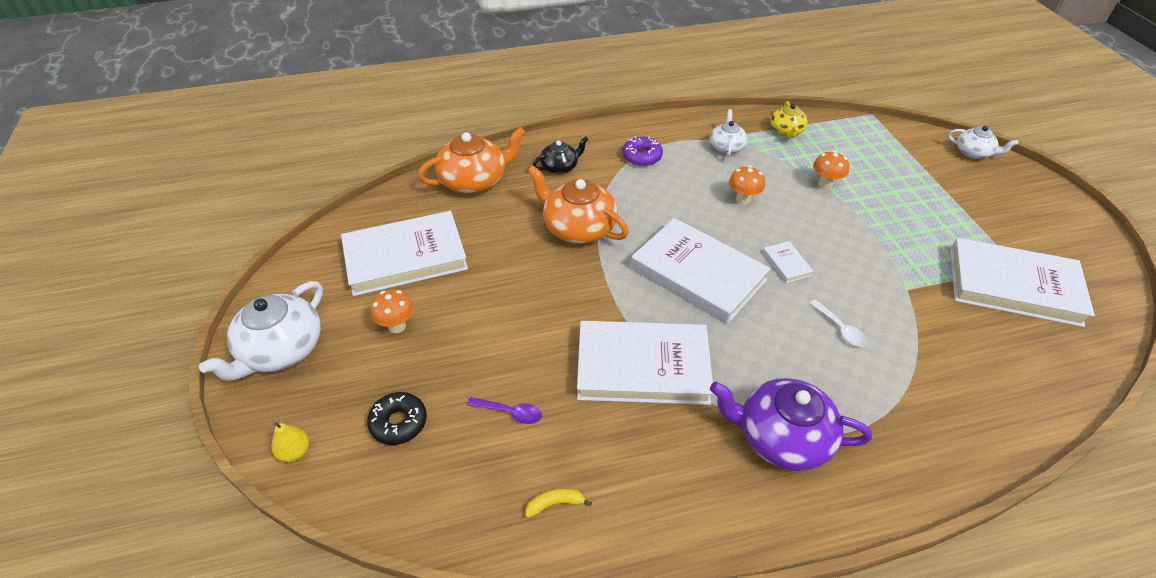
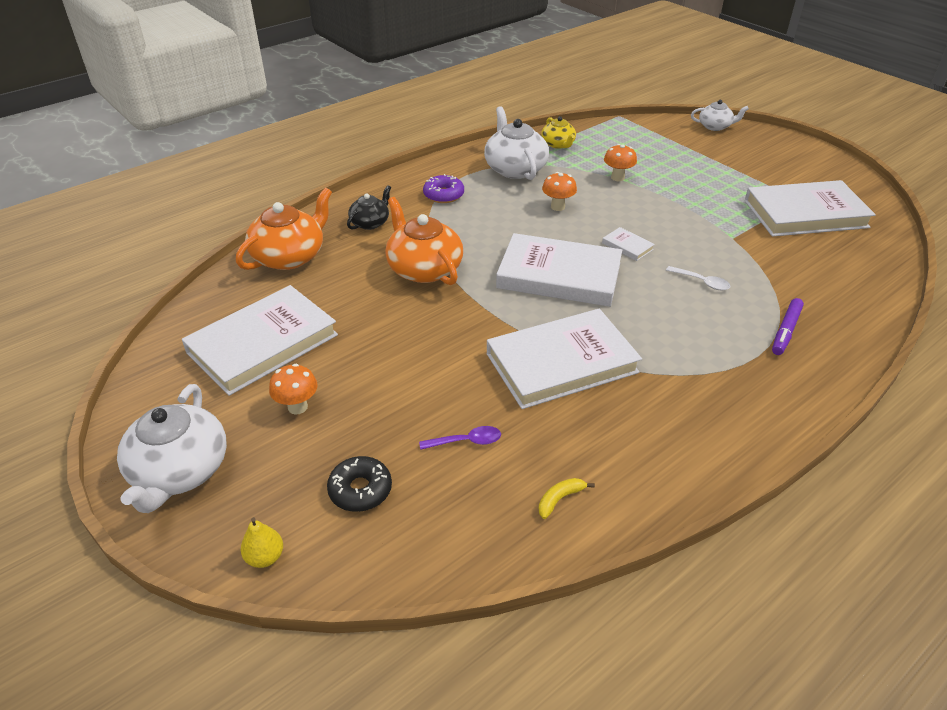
camera: 25 degrees left, 5 degrees down
(578, 228) = (424, 269): orange teapot -> orange teapot turned 45 degrees clockwise
(726, 147) = (515, 169): white teapot -> white teapot, size x1.76
(782, 437) = (712, 377): purple teapot -> none
(897, 416) = (785, 331): none -> purple marker

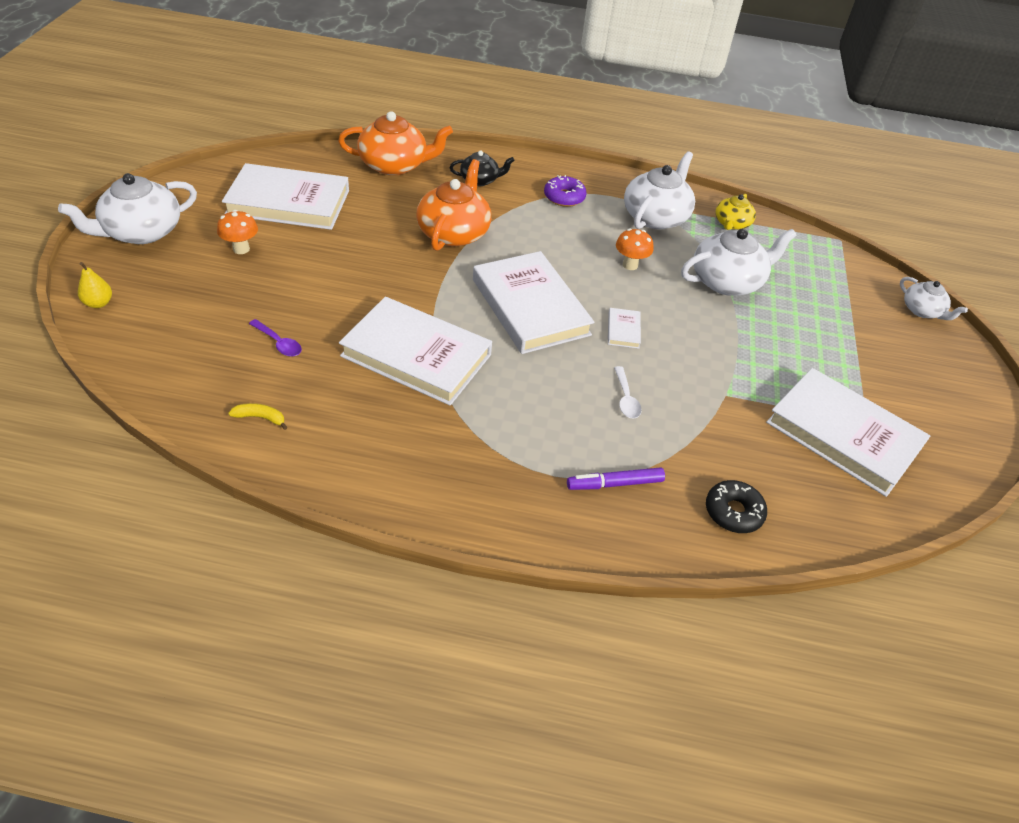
camera: 45 degrees right, 5 degrees up
(360, 490) = (188, 315): black donut -> black donut (733, 512)
(617, 177) = (727, 281): orange mushroom -> white teapot

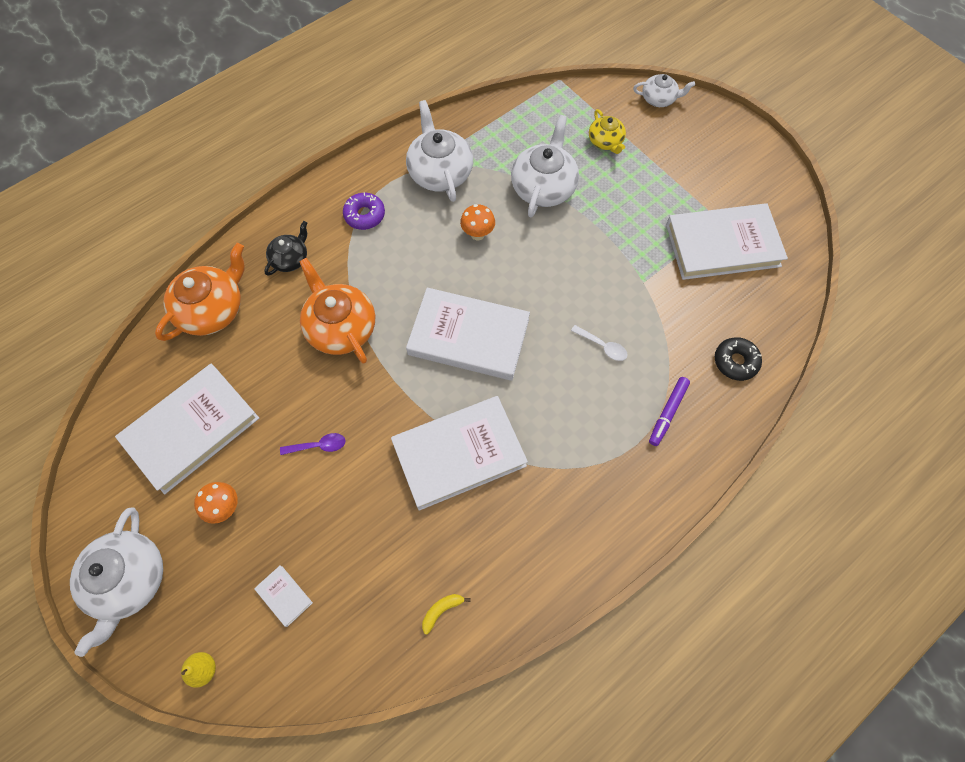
camera: 45 degrees left, 20 degrees up
(279, 343) = (369, 547): purple spoon -> purple spoon (318, 446)
(623, 330) = (539, 294): white book -> white book (284, 596)
(731, 224) = (488, 130): yellow teapot -> yellow teapot (605, 141)

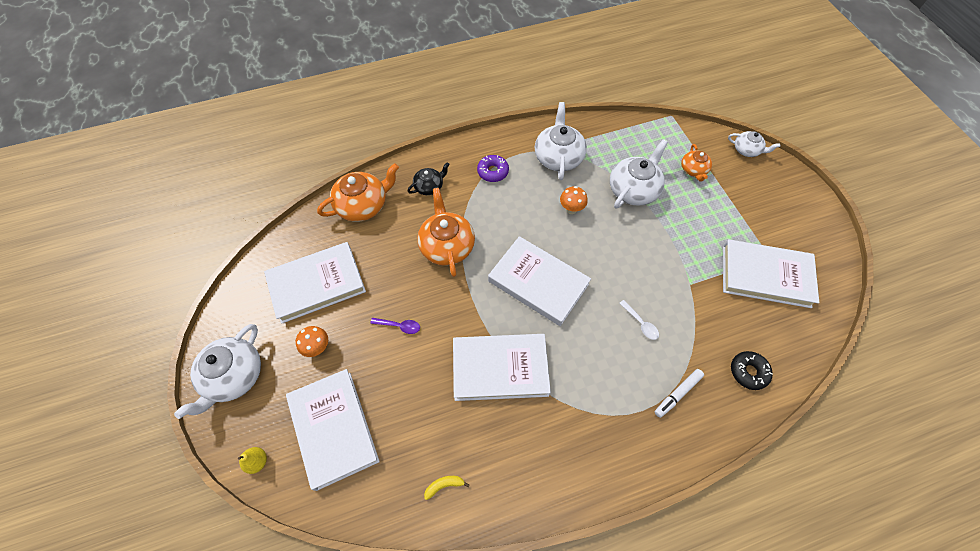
camera: 20 degrees right, 5 degrees down
(284, 596) = (334, 428): white book -> white book, size x2.49
(605, 141) = (693, 170): yellow teapot -> orange teapot
(667, 413) = (677, 394): purple marker -> white marker

